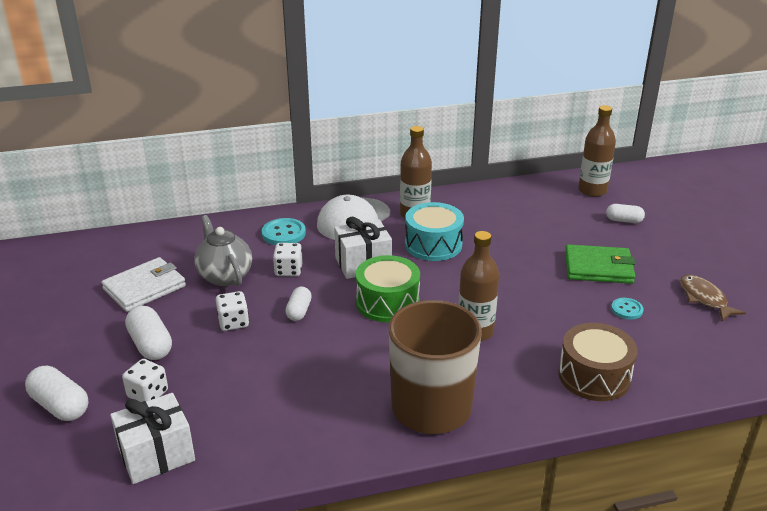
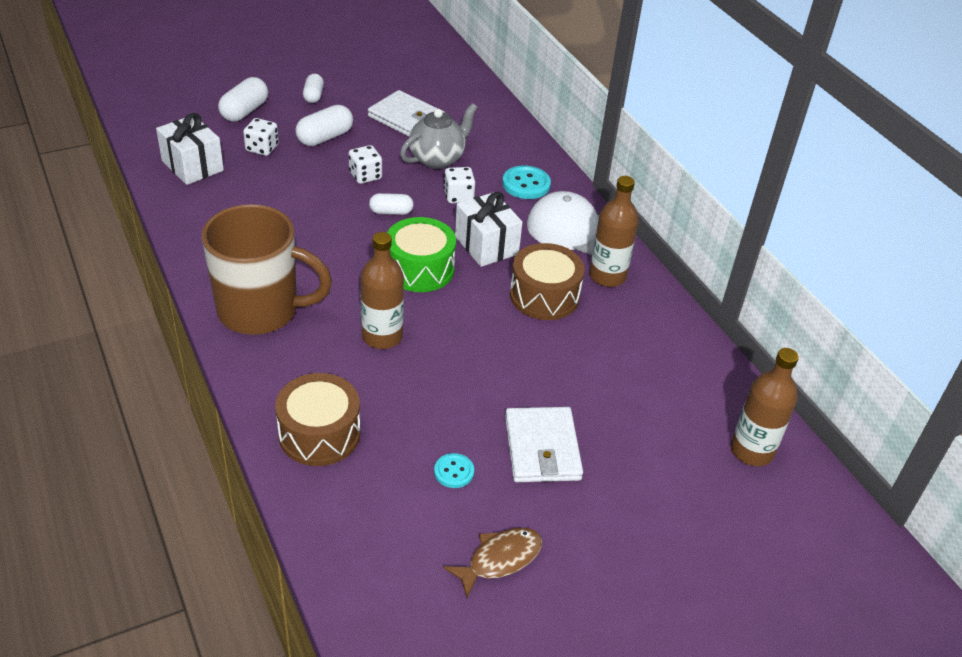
camera: 75 degrees right, 10 degrees up
(433, 244) = (544, 296): turquoise drum -> brown drum
(598, 268) = (542, 448): green wallet -> white wallet
(624, 220) = (678, 483): white capsule -> white capsule (313, 96)

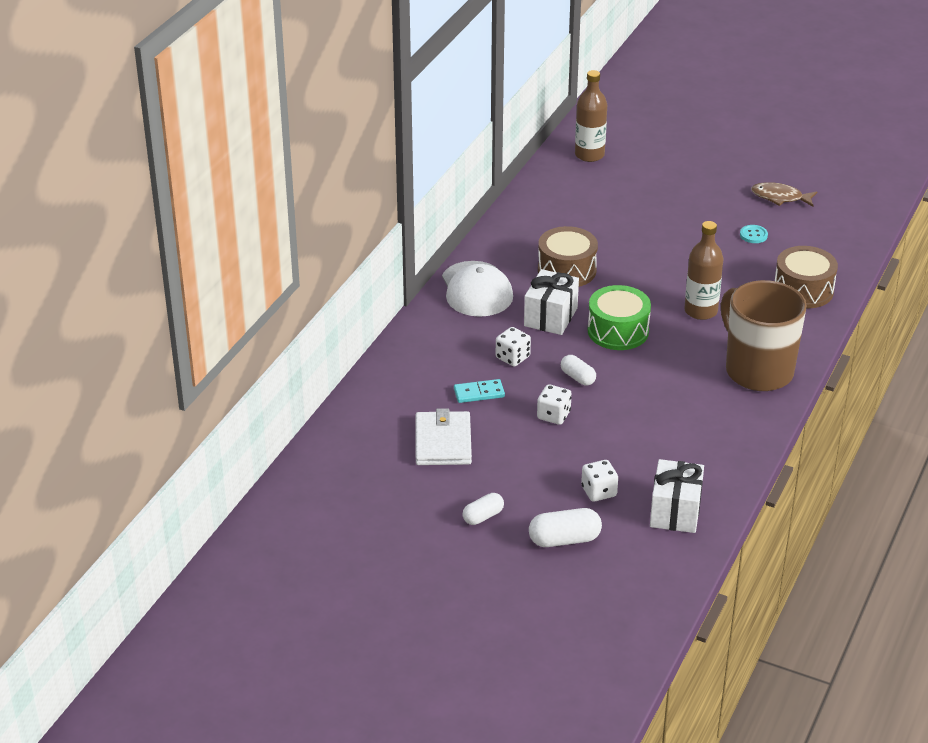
camera: 125 degrees left, 5 degrees down
(325, 137) = (535, 468): white capsule -> none
(437, 159) = (479, 393): grey teapot -> turquoise domino
(526, 184) = (450, 335): turquoise button -> none
(542, 448) = (692, 216): white wallet -> none
(607, 276) = (509, 255): brown bottle -> none

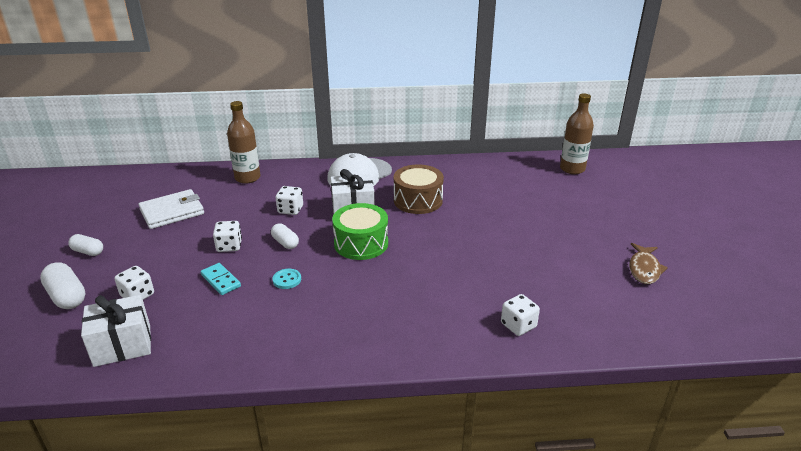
camera: 60 degrees right, 5 degrees down
(479, 393) = (238, 209): turquoise domino -> turquoise domino (221, 280)
(577, 377) = (285, 243): white capsule -> white capsule turned 60 degrees counterclockwise
(701, 311) = (426, 275): brown bottle -> brown bottle (247, 178)
(753, 235) = (568, 271): turquoise button -> turquoise button (287, 280)
(757, 370) = (365, 333): brown mug -> none
(780, 197) = (644, 269): brown fish -> brown fish turned 150 degrees counterclockwise
(803, 290) = (518, 325): brown drum -> white dice

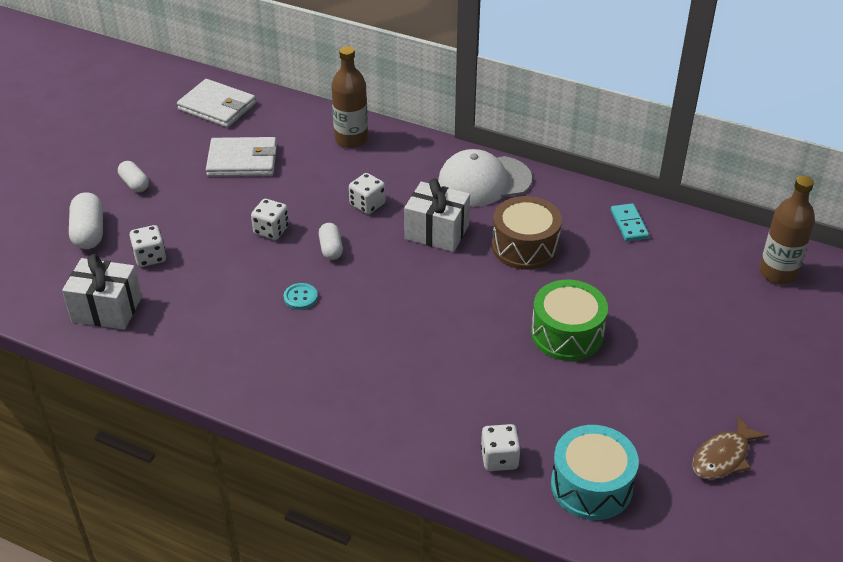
camera: 30 degrees right, 10 degrees up
(126, 186) = (217, 107): none -> white wallet
(221, 280) = (236, 271): turquoise domino -> turquoise domino (629, 224)
(361, 243) = (411, 282): green drum -> green drum (567, 334)
(590, 317) = (591, 485): none -> turquoise drum

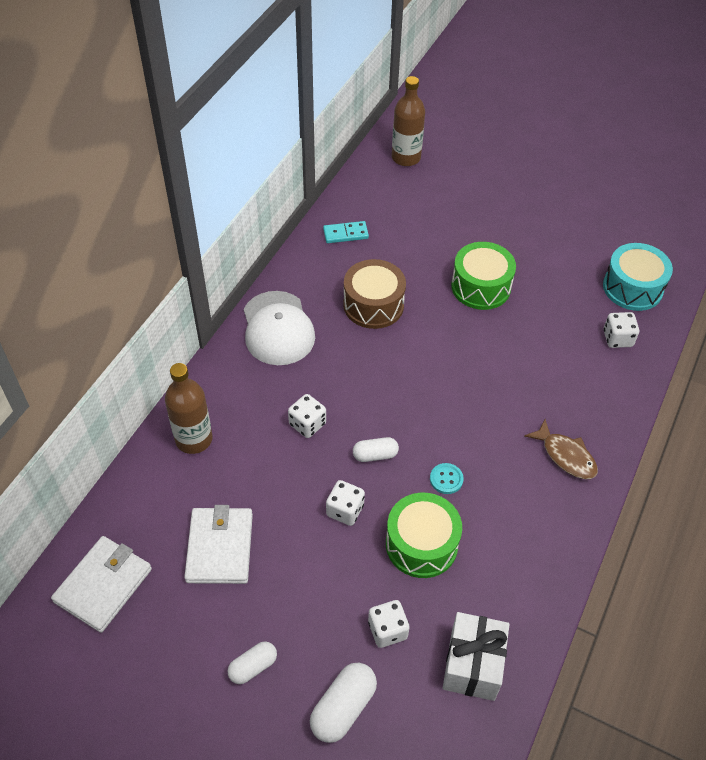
camera: 90 degrees left, 10 degrees up
(89, 232) = (343, 708): white capsule -> white capsule turned 45 degrees counterclockwise
(230, 279) = (421, 544): none -> green drum
(437, 232) = (352, 368): white gift -> none
(723, 457) = (593, 216): brown fish -> brown fish (566, 456)

